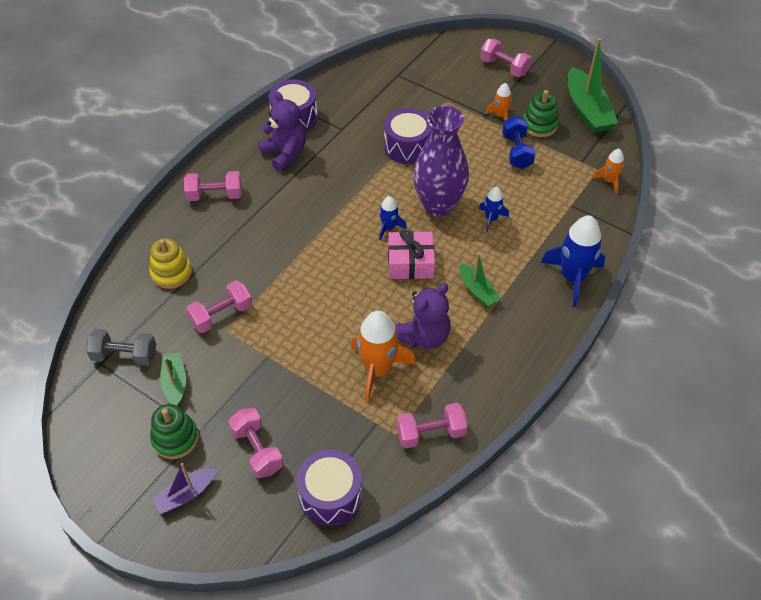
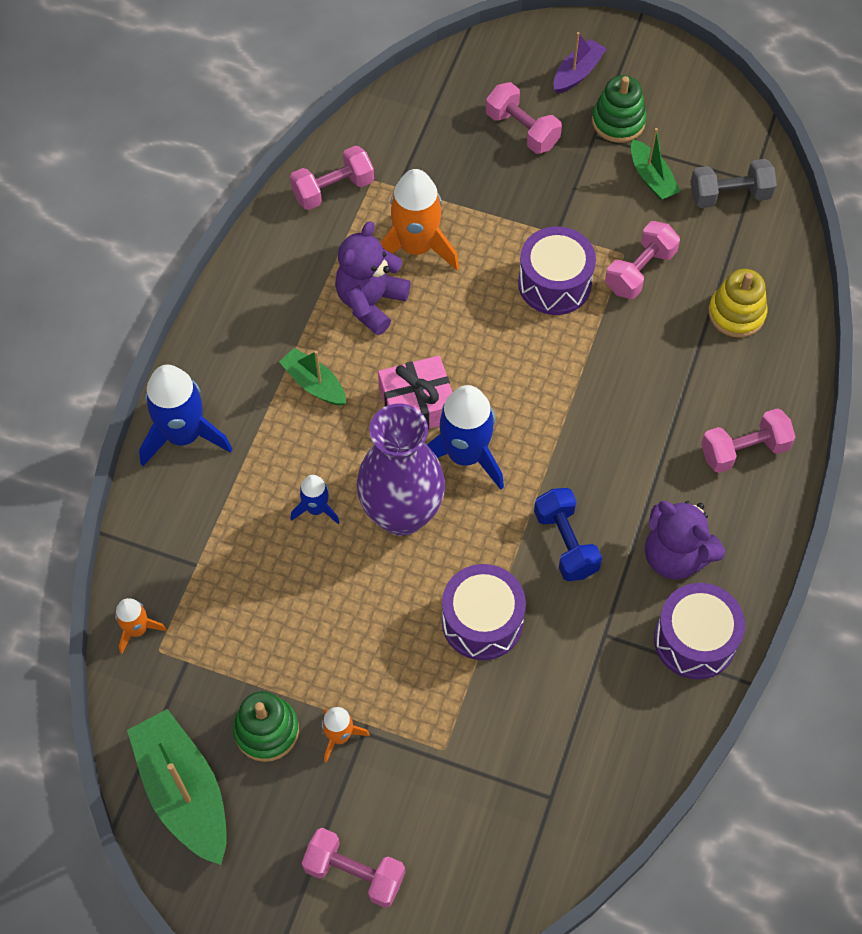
camera: 165 degrees right, 10 degrees up
(330, 495) = (425, 105): purple drum -> purple drum (554, 283)
(388, 228) = (465, 455): blue rocket -> blue rocket, size x1.90
(516, 151) = (298, 656): blue dumbbell -> blue dumbbell (565, 543)

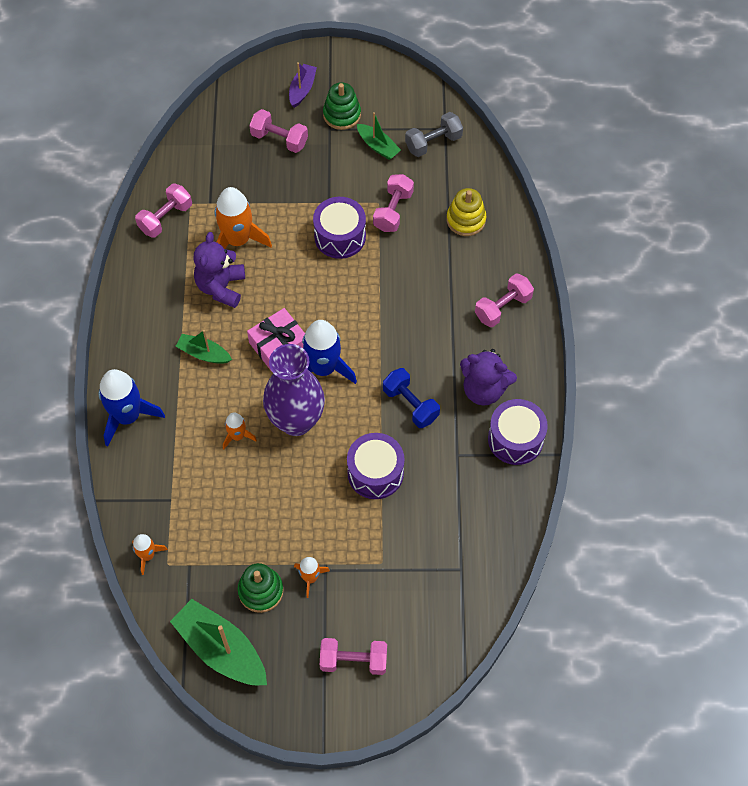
camera: 20 degrees left, 0 degrees up
(316, 509) = (237, 436): blue rocket -> orange rocket

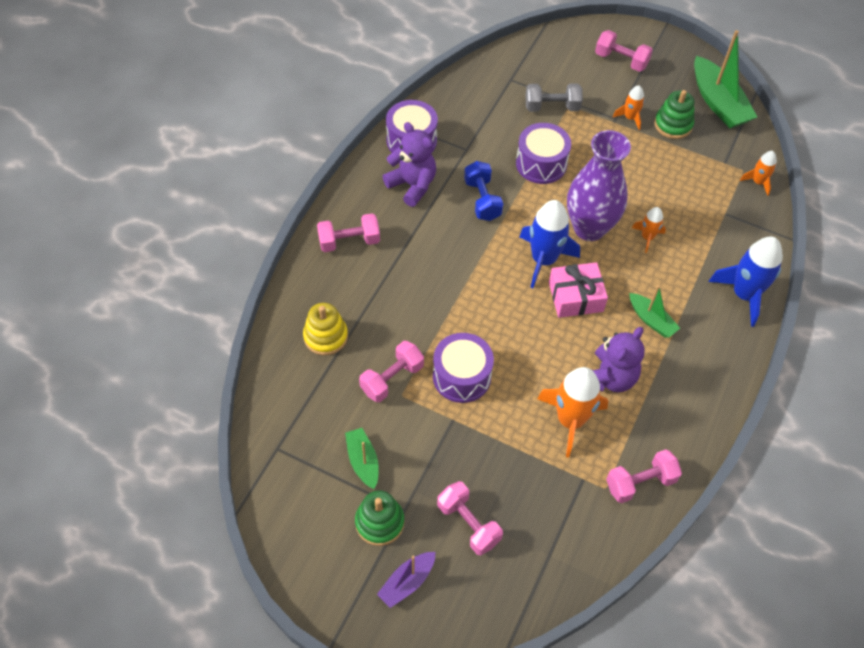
camera: 155 degrees left, 5 degrees down
(433, 143) = (301, 437): grey dumbbell -> grey dumbbell (552, 107)

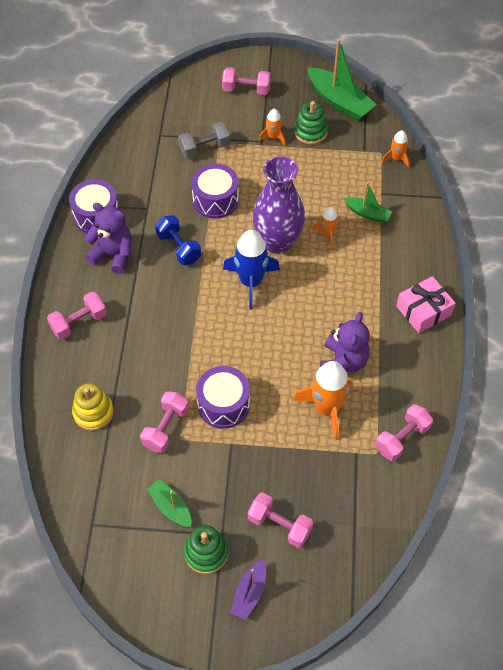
camera: 20 degrees left, 0 degrees up
(575, 297) = (289, 304): pink gift -> pink gift (423, 310)
(651, 320) = (358, 302): green boat -> green boat (367, 214)
(744, 294) = (422, 255): blue rocket -> none

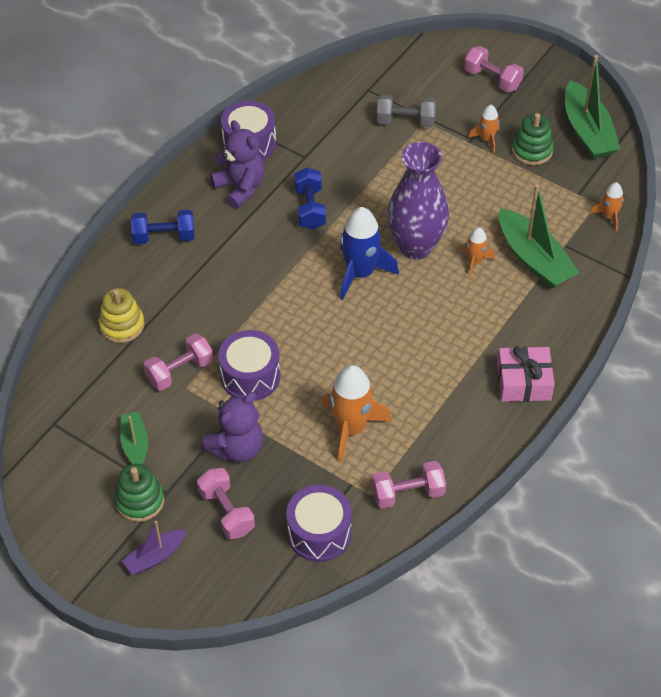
camera: 30 degrees right, 5 degrees down
(79, 322) = (164, 237): pink dumbbell -> blue dumbbell
(215, 200) = (380, 178): purple drum -> purple drum (319, 533)
(343, 362) = (400, 392): purple teddy bear -> purple teddy bear (236, 448)
(367, 214) = (534, 259): green boat -> green boat, size x1.79

